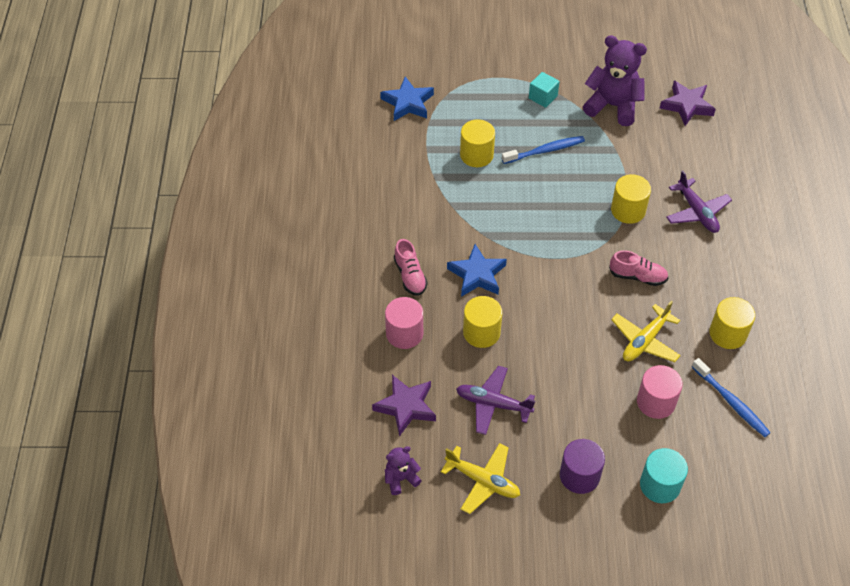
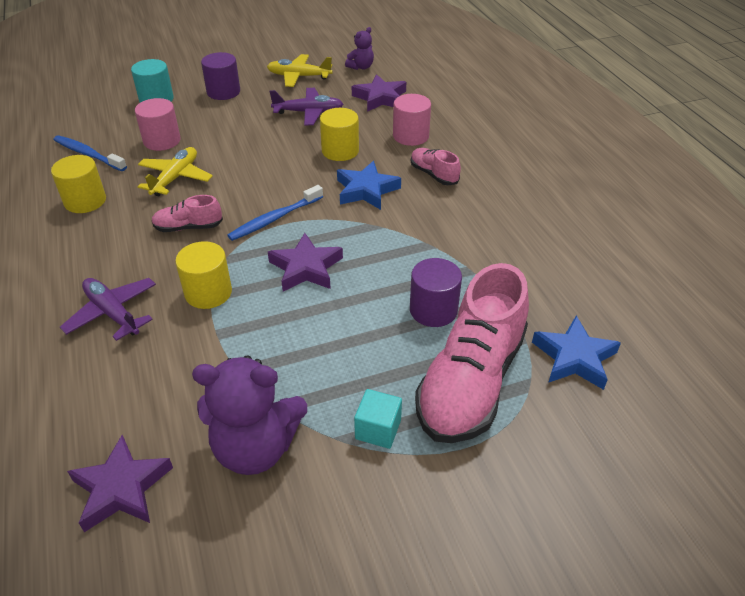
camera: 160 degrees right, 10 degrees down
(476, 155) = (433, 310): yellow cylinder -> purple cylinder
(477, 107) = (471, 381): none -> pink shoe
(545, 151) = (342, 341): blue toothbrush -> blue toothbrush (274, 219)
(552, 211) = (306, 268): none -> purple star

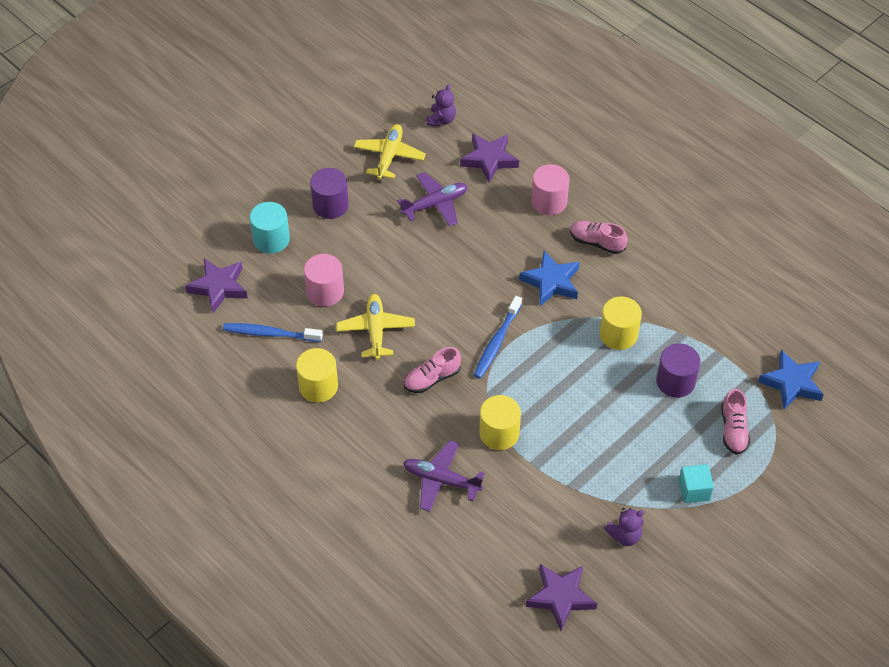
camera: 25 degrees left, 10 degrees up
(255, 447) = (624, 535): purple teddy bear -> purple teddy bear, size x0.50
(299, 76) = (389, 156): yellow plane -> yellow plane turned 120 degrees clockwise
(306, 268) = (557, 381): purple star -> purple star (218, 287)
(340, 151) = (498, 243): yellow cylinder -> yellow cylinder (618, 334)
(471, 381) = (733, 430): pink shoe -> pink shoe, size x0.46

